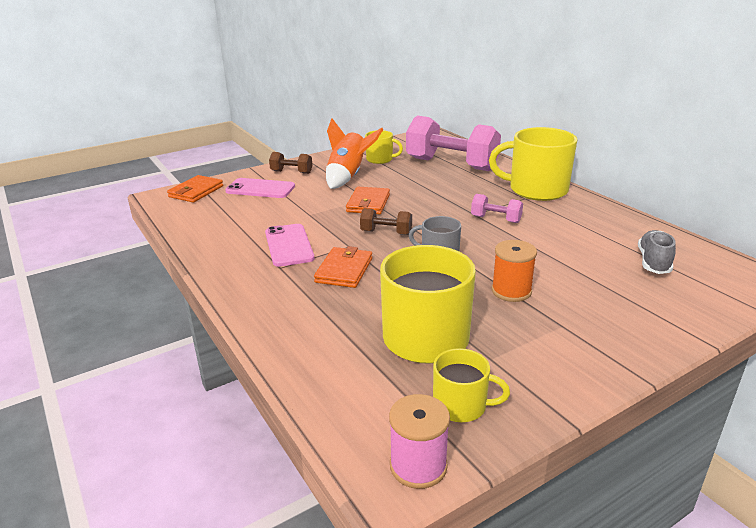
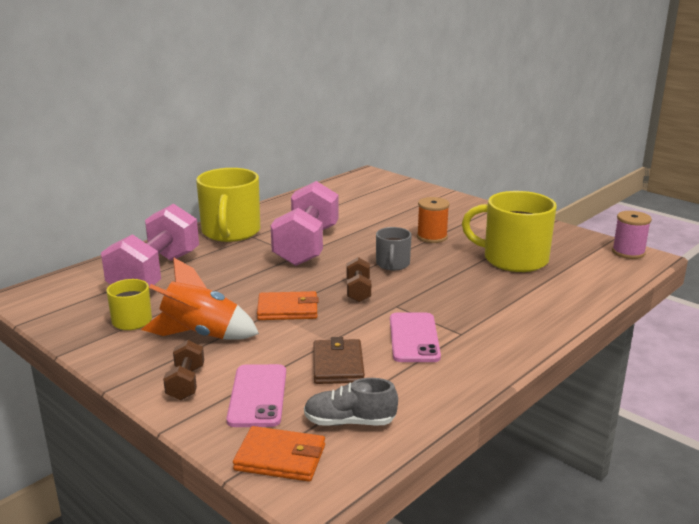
camera: 105 degrees left, 5 degrees down
(274, 214) = (338, 365): none -> brown wallet
(289, 245) = (414, 338): pink phone -> pink phone turned 60 degrees counterclockwise
(344, 270) = (445, 301): orange wallet -> none
(461, 405) = (571, 245): yellow mug -> none
(495, 219) = (307, 246): pink dumbbell -> pink dumbbell, size x2.22
(653, 262) = (360, 198): grey shoe -> grey shoe (349, 422)

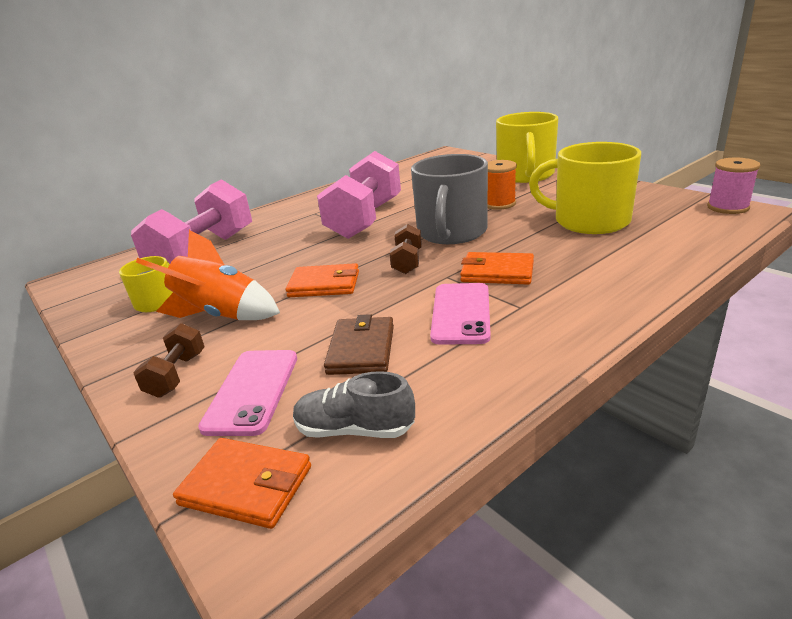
camera: 10 degrees right, 5 degrees up
(231, 232) = (294, 210): yellow mug -> yellow mug (525, 175)
(392, 264) = (451, 232): grey mug -> grey mug, size x1.89
(438, 303) = (497, 272): none -> orange wallet

